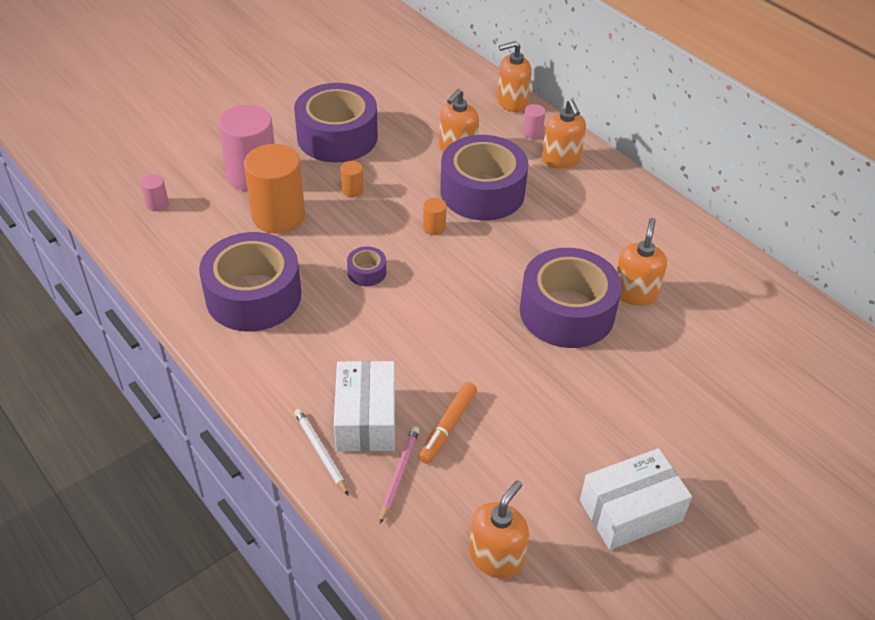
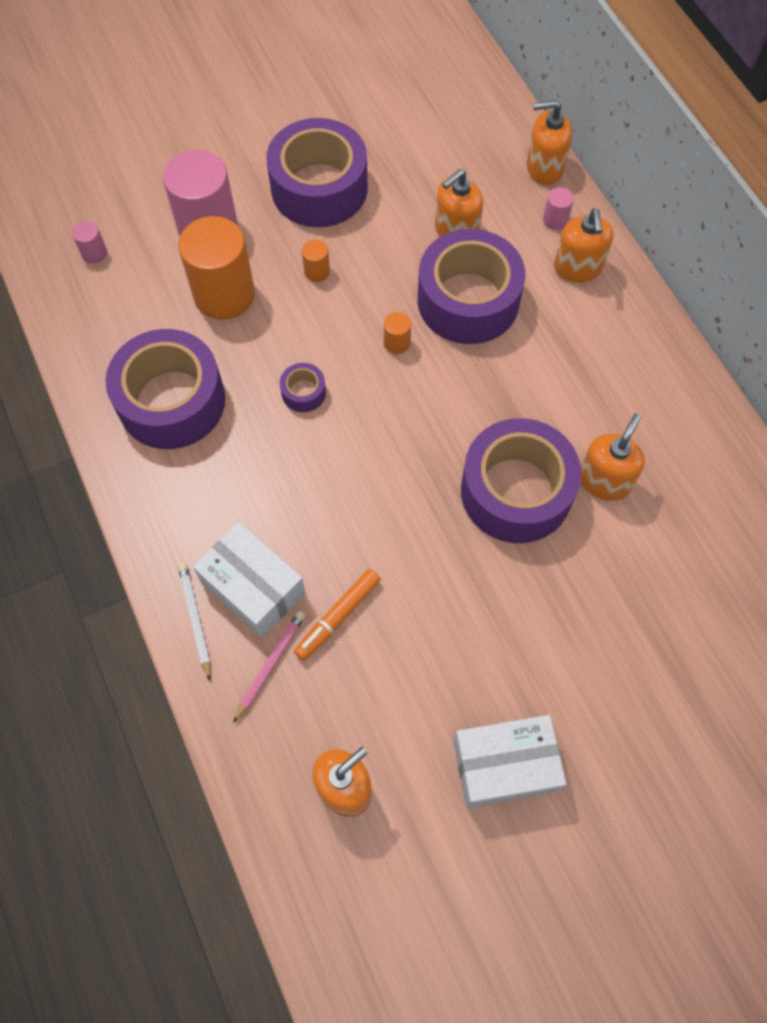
camera: 15 degrees right, 20 degrees up
(366, 419) = (253, 588): white box -> white box turned 60 degrees counterclockwise

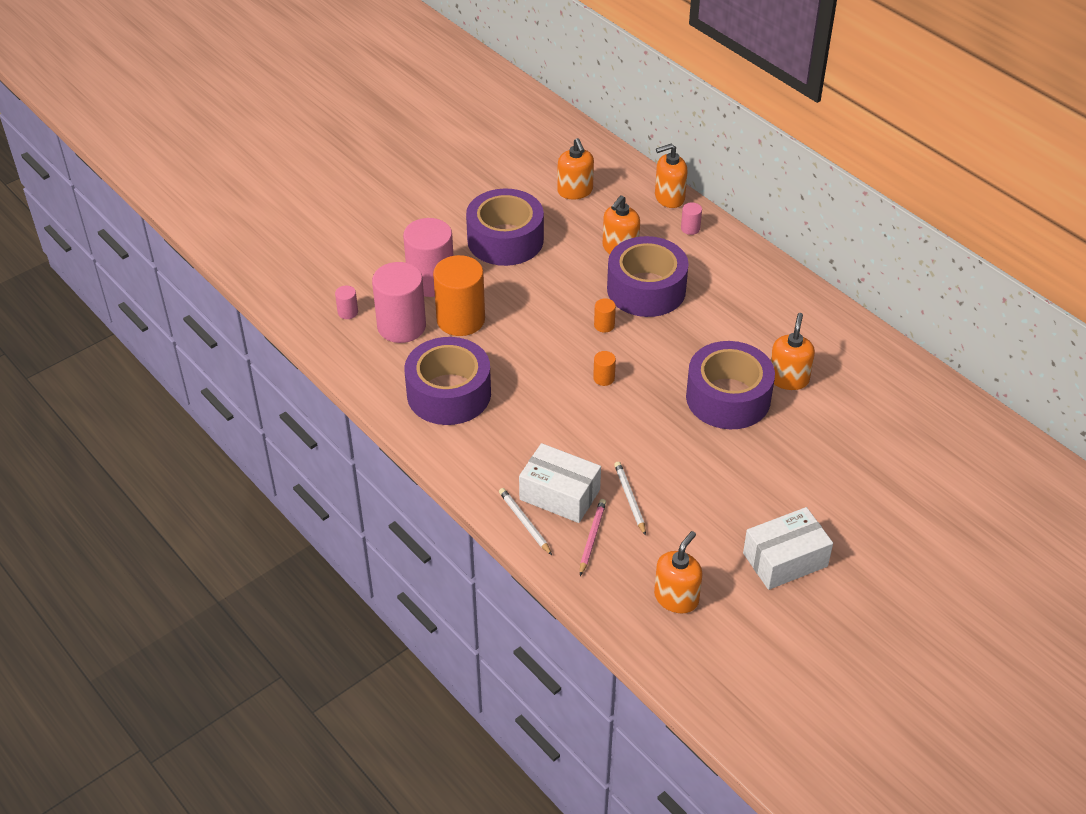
camera: 15 degrees left, 20 degrees down
(150, 288) = (401, 326): none -> pink cylinder
(303, 392) = (547, 369): purple tape -> none
(317, 271) = (525, 292): orange cylinder -> orange cylinder (604, 378)
(338, 617) = (630, 499): orange marker -> white pencil
(578, 268) = (718, 255): orange soap dispenser -> orange soap dispenser (575, 191)

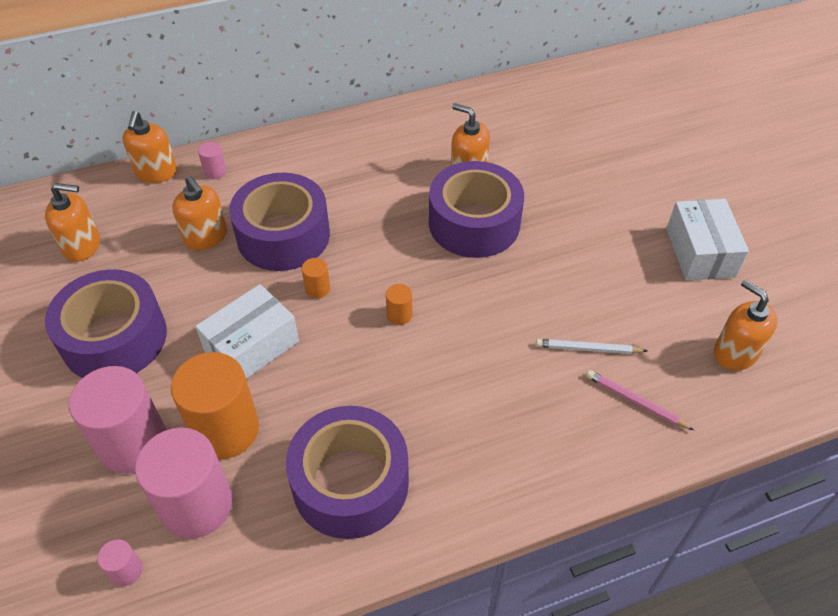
camera: 70 degrees left, 5 degrees up
(524, 522) = (596, 462): white pencil -> none
(559, 494) = (562, 413): white box -> white box (252, 346)

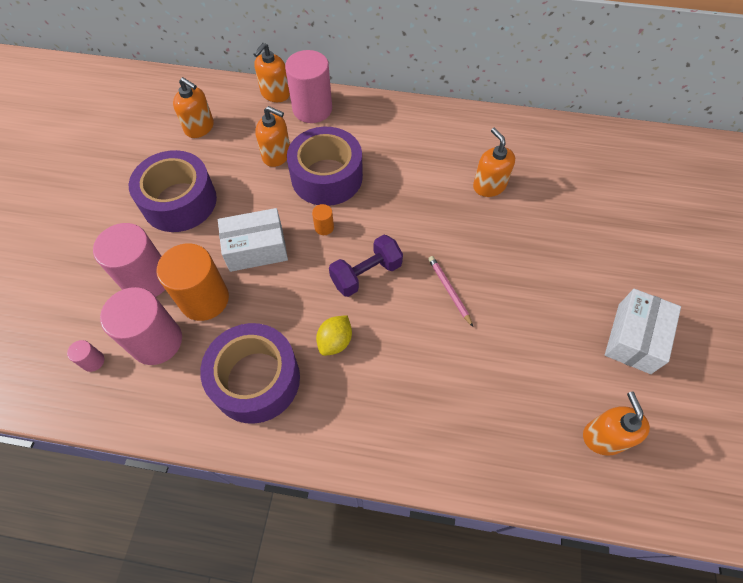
camera: 30 degrees right, 10 degrees up
(206, 237) = (277, 155): orange soap dispenser -> orange soap dispenser turned 60 degrees counterclockwise
(215, 172) = (312, 109): pink cylinder -> pink cylinder, size x2.35
(399, 315) = (366, 274): orange cylinder -> purple dumbbell
(413, 398) = (335, 341): none -> yellow lemon
(474, 223) = (466, 228): purple tape -> none
(588, 349) = (486, 370): white pencil -> none
(635, 401) = (494, 431): pink pencil -> pink pencil (449, 290)

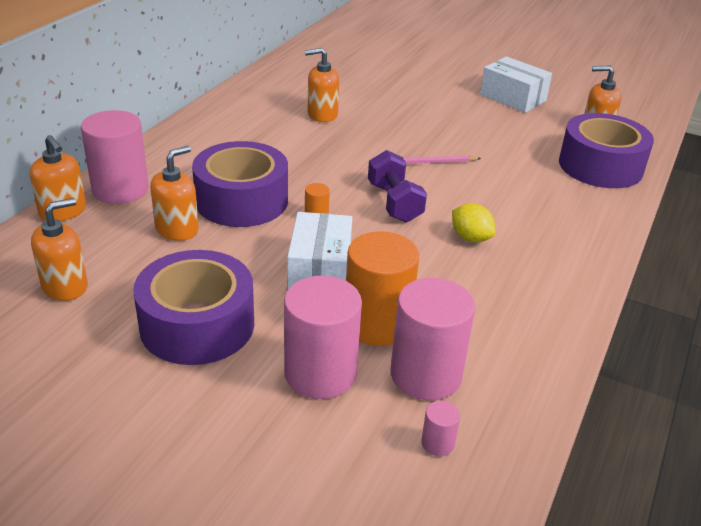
camera: 75 degrees left, 25 degrees down
(256, 379) = (502, 299): purple tape -> purple tape (600, 166)

